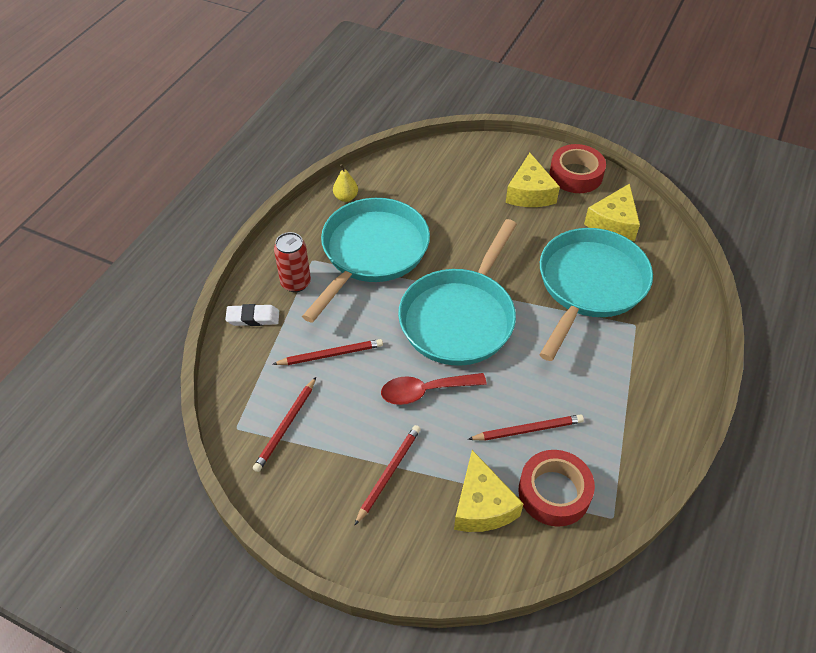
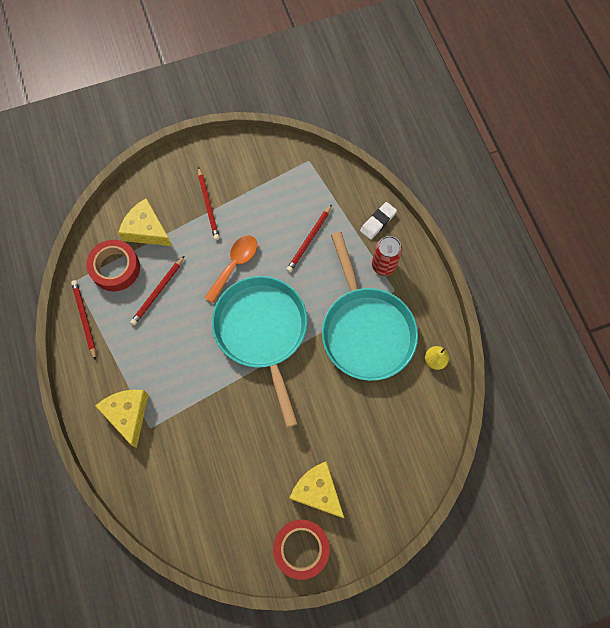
camera: 135 degrees right, 20 degrees up
(286, 426) = (285, 182): red pencil -> red pencil (84, 319)
(425, 391) = (234, 265): red spoon -> orange spoon
(589, 285) = (203, 435): turquoise pan -> none
(613, 223) = (232, 517): yellow cheese -> yellow cheese (128, 414)

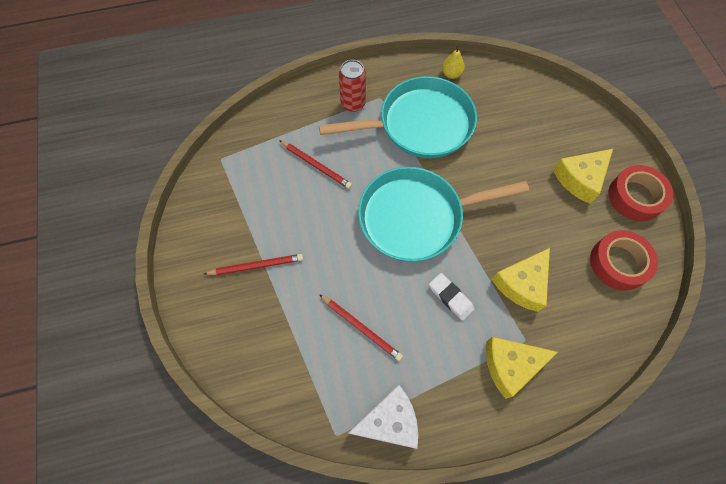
camera: 85 degrees left, 5 degrees down
(84, 319) = (389, 421): red pencil -> white cheese
(115, 268) = (324, 380): red tape -> red tape (618, 263)
(147, 230) = (277, 339): yellow cheese -> yellow cheese (522, 284)
(234, 265) = (336, 241): orange spoon -> none
(378, 222) = (305, 103): white eraser -> white eraser (450, 297)

